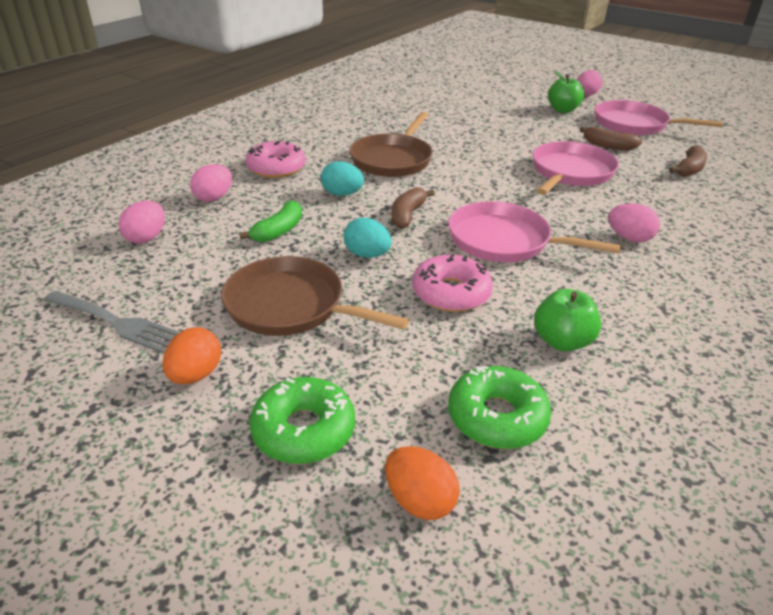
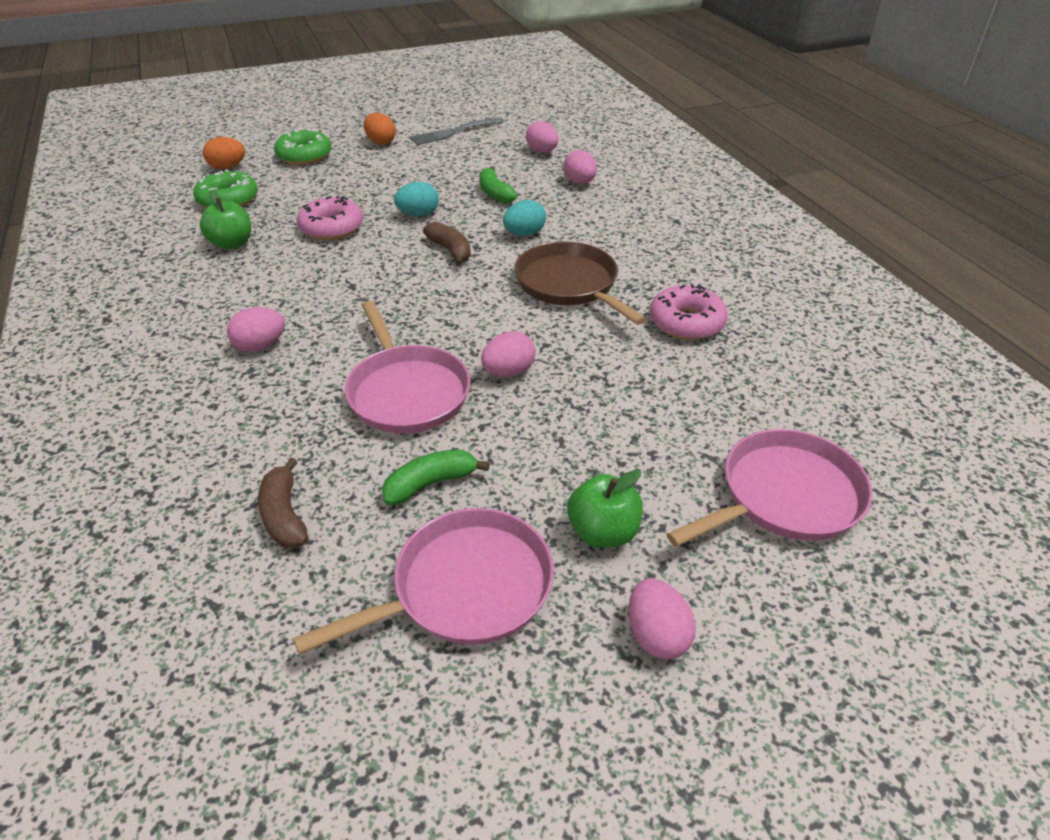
camera: 125 degrees right, 5 degrees up
(276, 168) = (612, 219): pink donut -> pink donut (686, 322)
(290, 306) = (400, 175): brown pan -> none
(504, 241) = (353, 277): pink pan -> pink pan (785, 496)
(506, 152) = (508, 372): none -> pink egg
(608, 146) = (430, 483): brown banana -> green banana

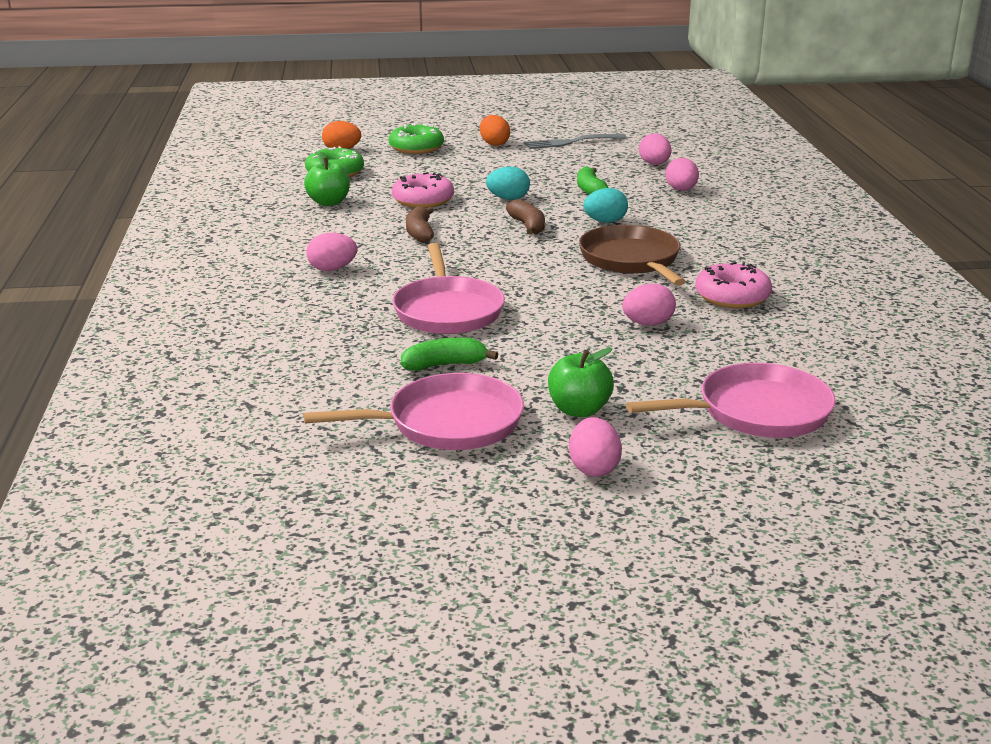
camera: 15 degrees right, 15 degrees down
(284, 515) = (318, 367): brown banana -> brown banana (420, 233)
(508, 372) = (544, 309): pink egg -> pink egg (648, 324)

